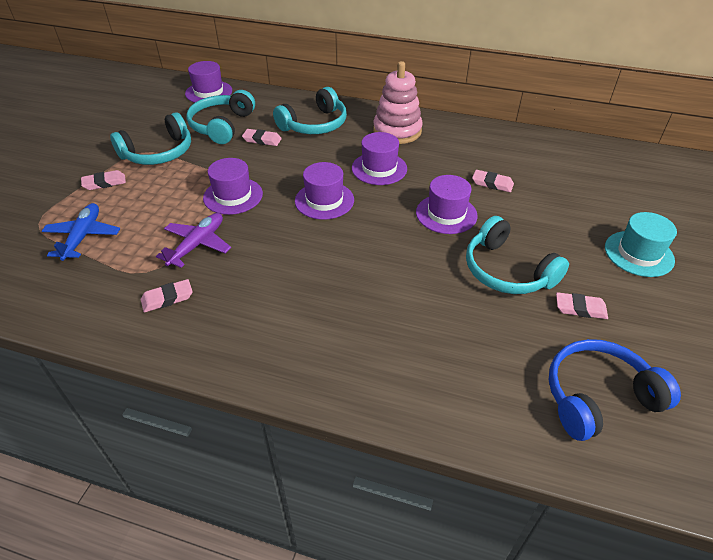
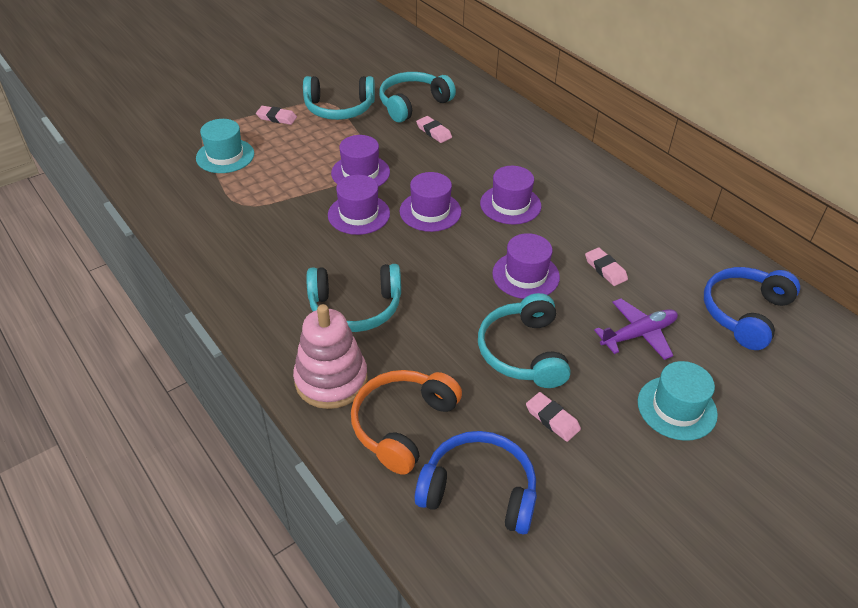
camera: 35 degrees right, 0 degrees up
(83, 236) = (225, 156): blue plane -> turquoise hat
(167, 298) = (238, 232): pink eraser -> none
(197, 244) = (296, 201): purple plane -> purple plane (638, 334)
(209, 92) = (433, 66): purple hat -> purple hat (358, 214)
(314, 124) = (496, 136): turquoise headphones -> turquoise headphones (355, 307)
(397, 131) = (569, 176): pink stacking toy -> pink stacking toy (331, 380)
(488, 381) = (402, 425): none -> orange headphones
(601, 171) = (744, 313): none -> blue headphones

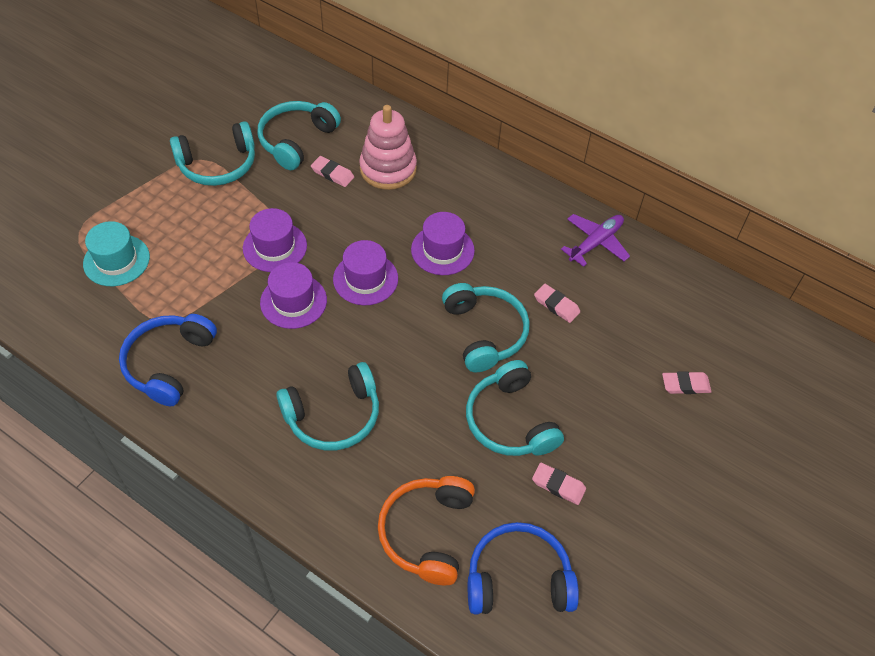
camera: 20 degrees left, 10 degrees up
(277, 118) = (152, 193): pink eraser -> pink eraser (685, 385)
(331, 380) = (342, 505): pink stacking toy -> pink stacking toy (388, 169)
(525, 275) = (484, 332): purple hat -> turquoise headphones
(638, 334) = (607, 371): purple plane -> purple plane (595, 243)
(676, 408) = (661, 441): turquoise hat -> none
(744, 313) = (692, 322): blue headphones -> blue headphones (169, 363)

